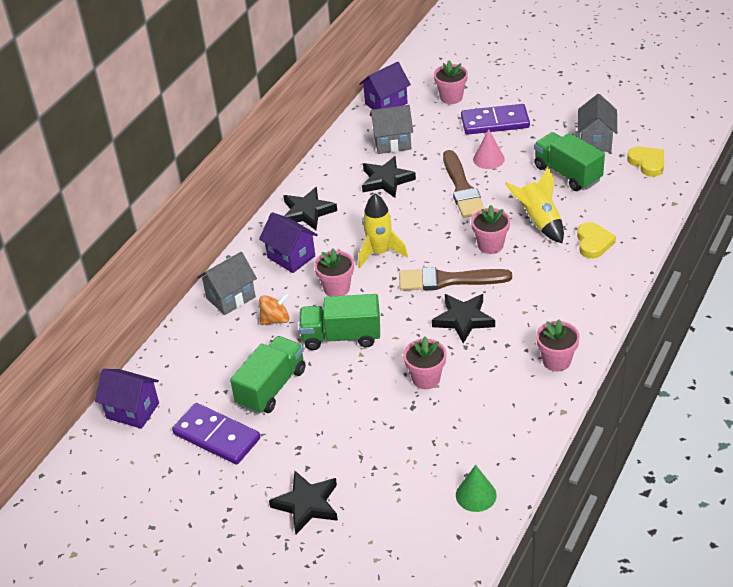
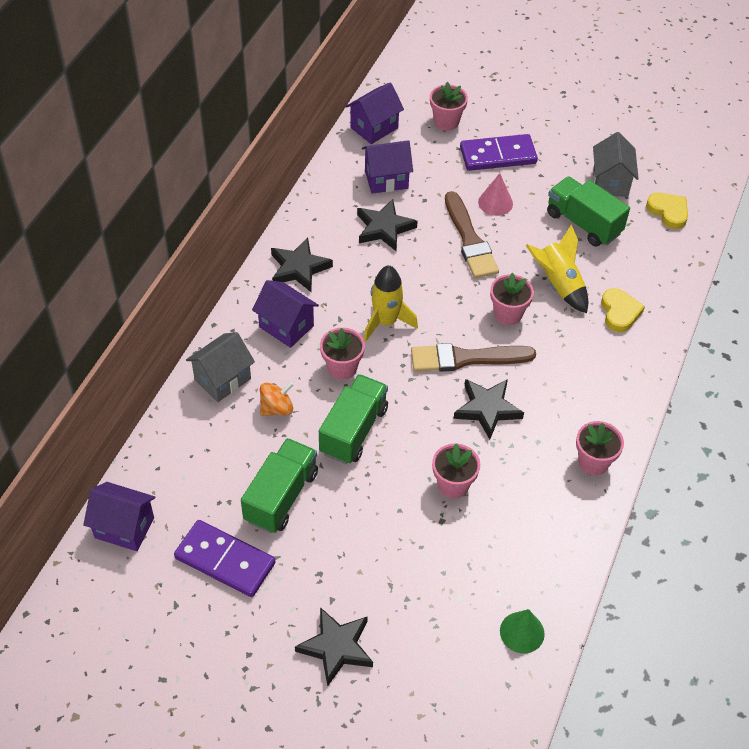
camera: 10 degrees left, 10 degrees up
(341, 336) = (353, 430): green truck -> green truck turned 120 degrees clockwise
(392, 143) = (386, 179): grey house -> purple house

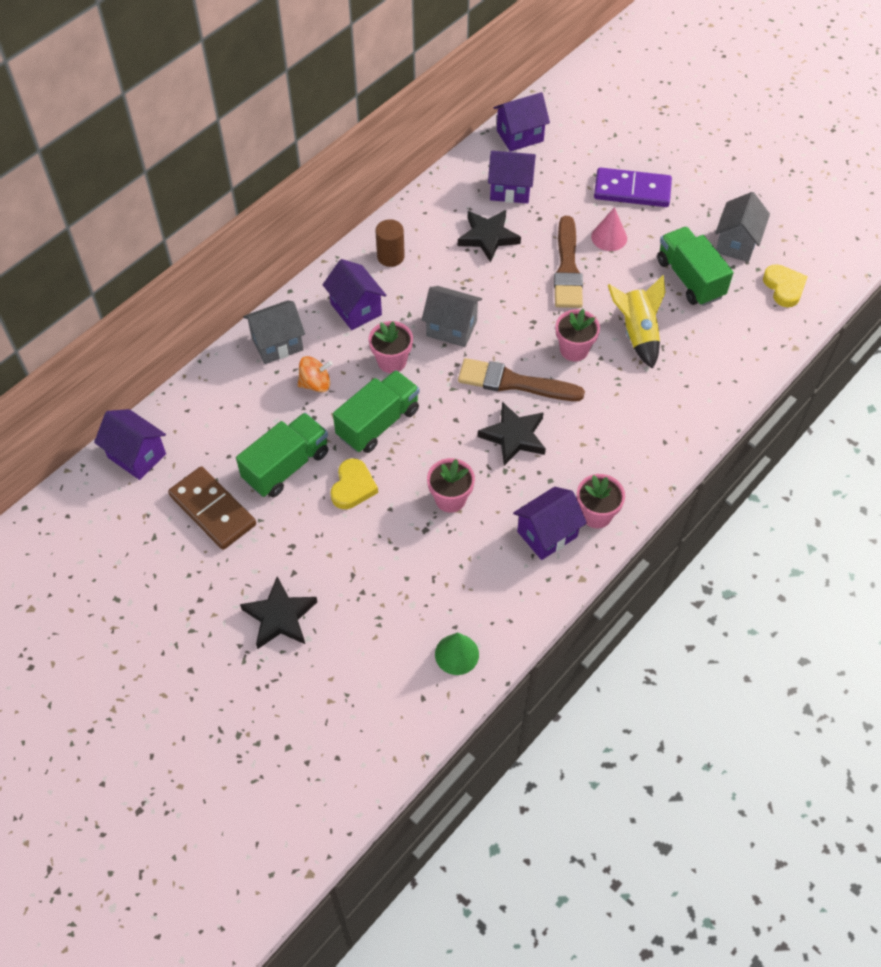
camera: 20 degrees right, 5 degrees up
(225, 560) = (213, 510): purple domino -> brown domino
(299, 268) = (390, 256): black star -> brown cylinder
(386, 322) = (451, 328): yellow rocket -> grey house
(446, 121) = (594, 145): pink flower pot -> none
(557, 493) = (547, 534): none -> purple house
(619, 312) = (687, 376): yellow heart -> yellow heart (353, 487)

